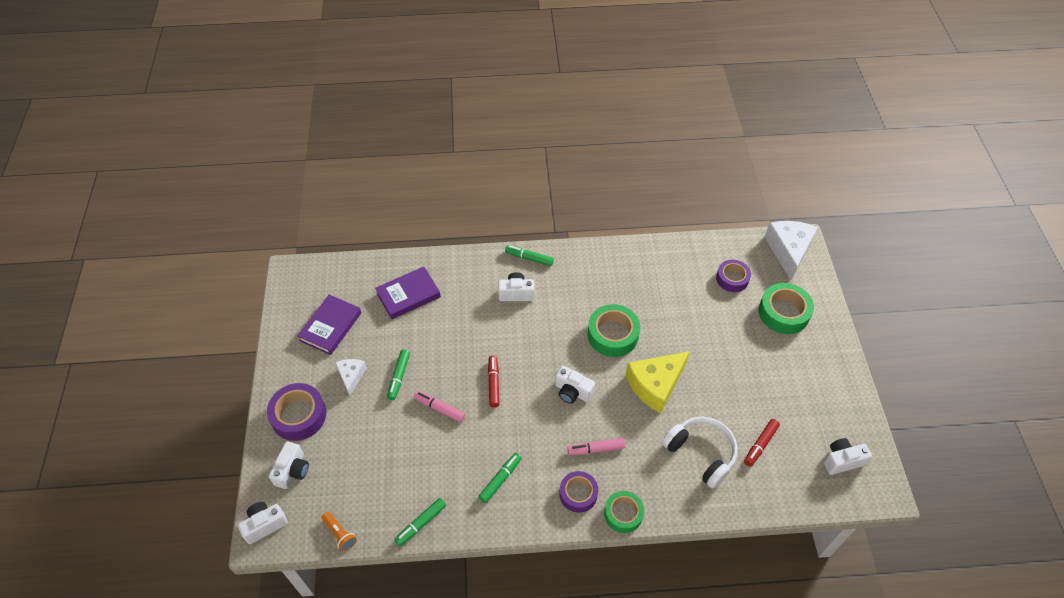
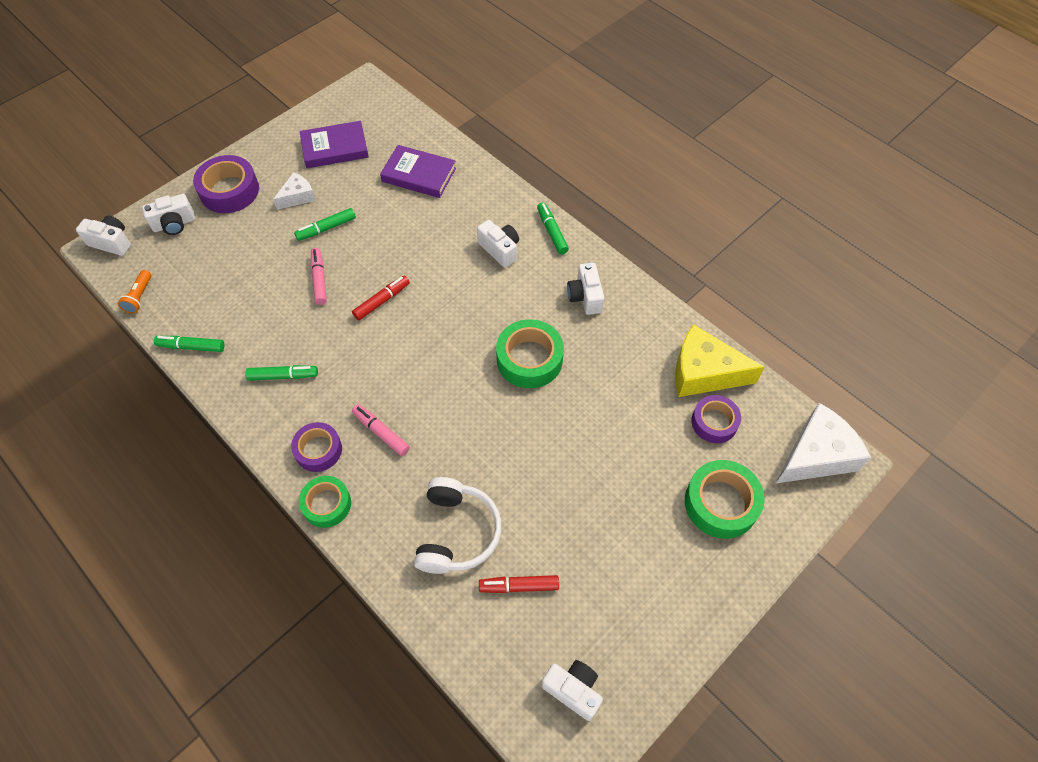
camera: 50 degrees right, 5 degrees up
(572, 392) = (430, 369): white camera -> white camera (585, 297)
(655, 385) = (504, 436): yellow cheese -> yellow cheese (704, 372)

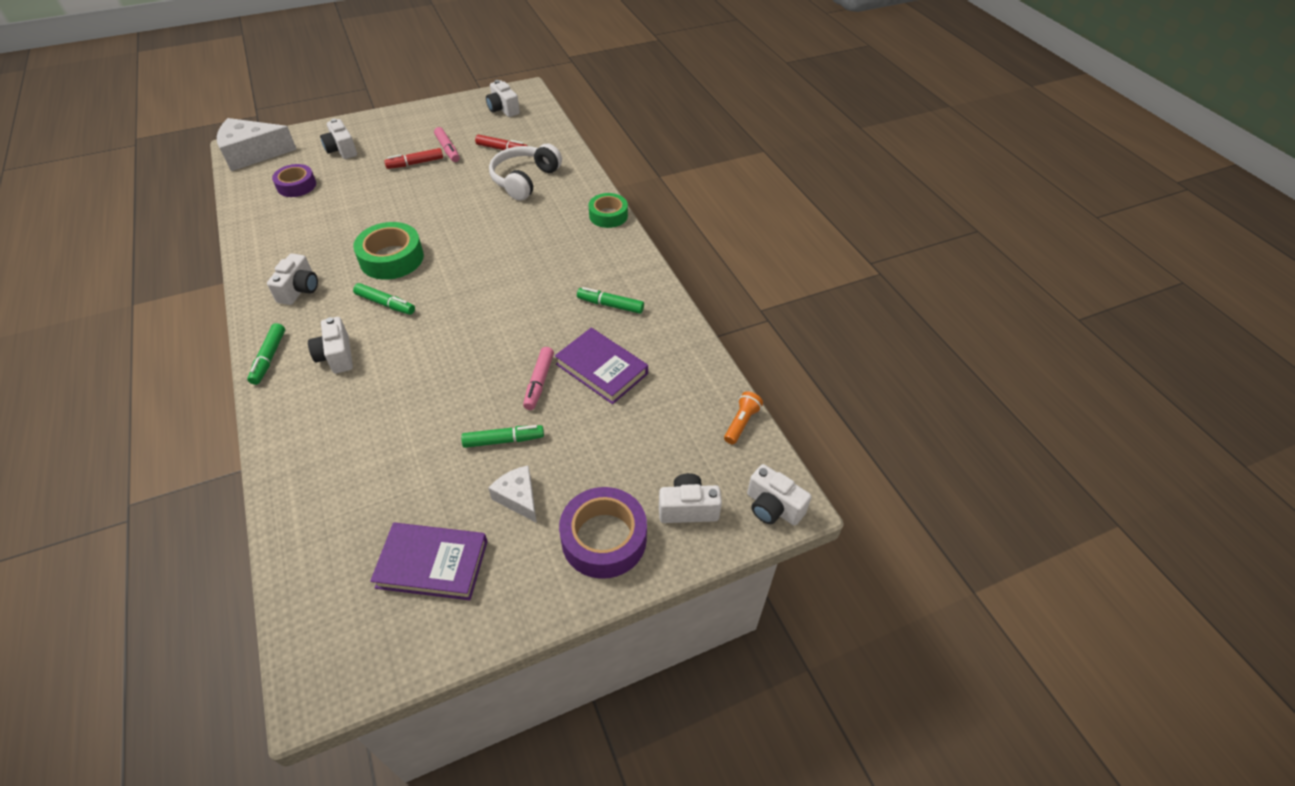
camera: 160 degrees left, 10 degrees down
(191, 347) = (691, 354): green marker -> green marker (385, 304)
(297, 196) = (518, 498): white cheese -> white cheese turned 75 degrees clockwise
(318, 450) = (601, 247): purple tape -> none
(381, 432) = (545, 244): pink marker -> pink marker (447, 149)
(382, 301) = (487, 342): red marker -> red marker (415, 163)
(419, 175) = (352, 479): purple book -> purple book (601, 369)
(704, 372) = (268, 213): yellow cheese -> none
(721, 503) = (341, 150): green tape -> white camera

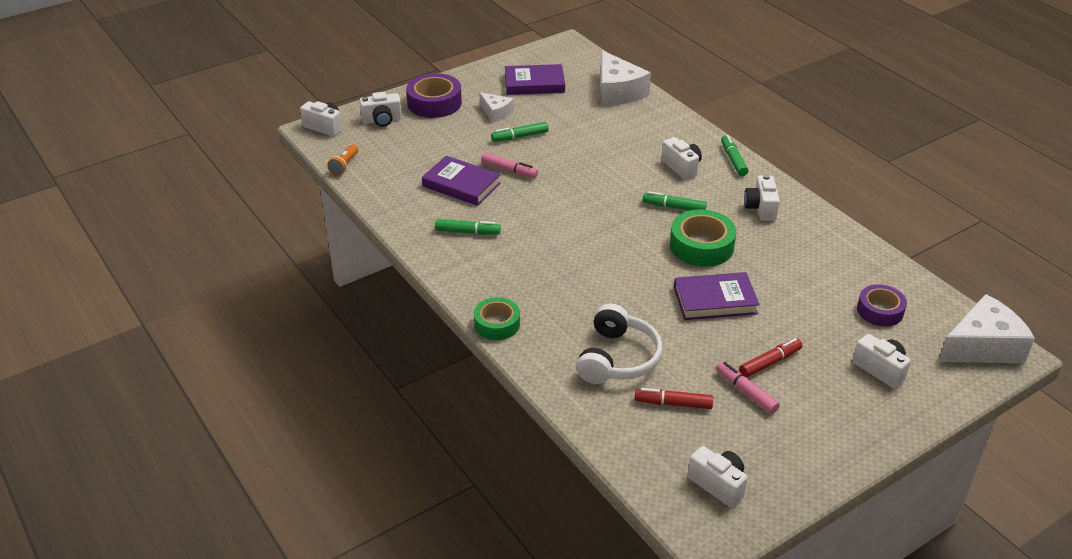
camera: 170 degrees right, 10 degrees down
(317, 518) = (617, 91): none -> white cheese
(419, 210) = (715, 300): none -> purple book
(539, 382) = (509, 170): pink marker -> pink marker turned 120 degrees clockwise

